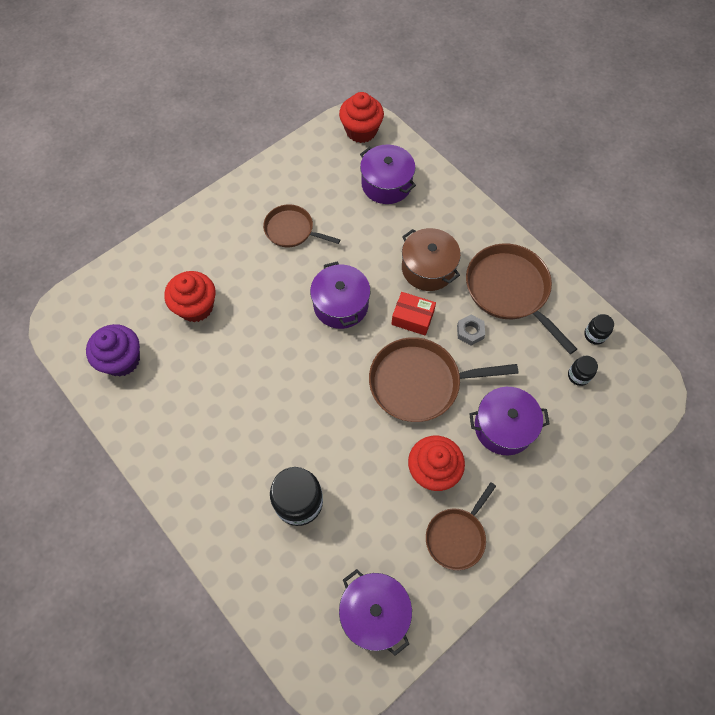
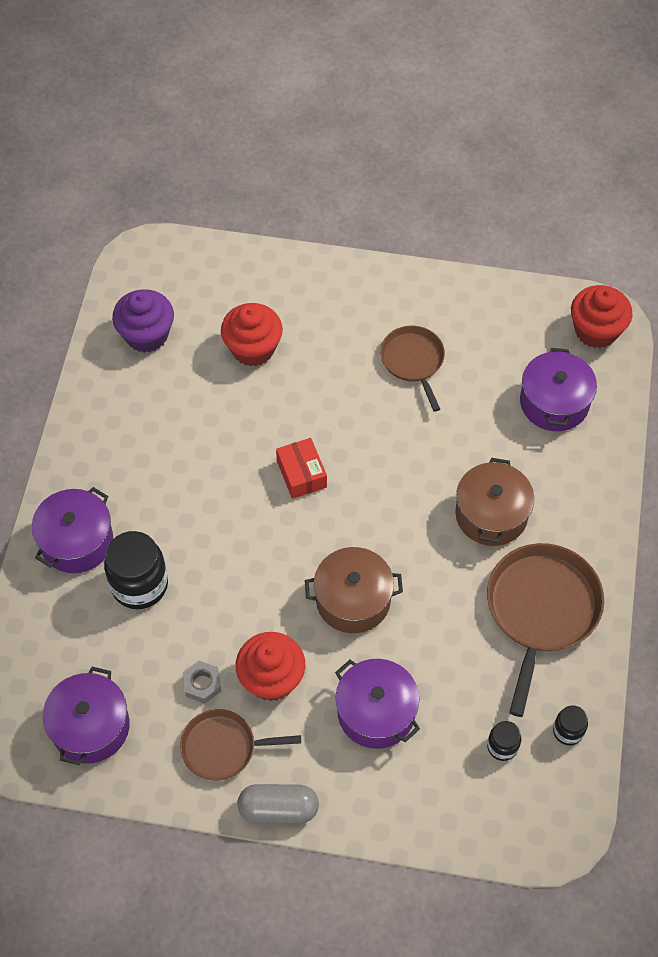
camera: 50 degrees right, 5 degrees down
(341, 305) = (372, 467): purple pot -> purple pot (77, 541)
(412, 318) = (419, 541): red box -> red box (301, 474)
(419, 383) = (353, 600): brown pan -> brown pot
(470, 332) = (454, 606): grey nut -> grey nut (202, 684)
(524, 534) = (278, 809): none -> grey capsule

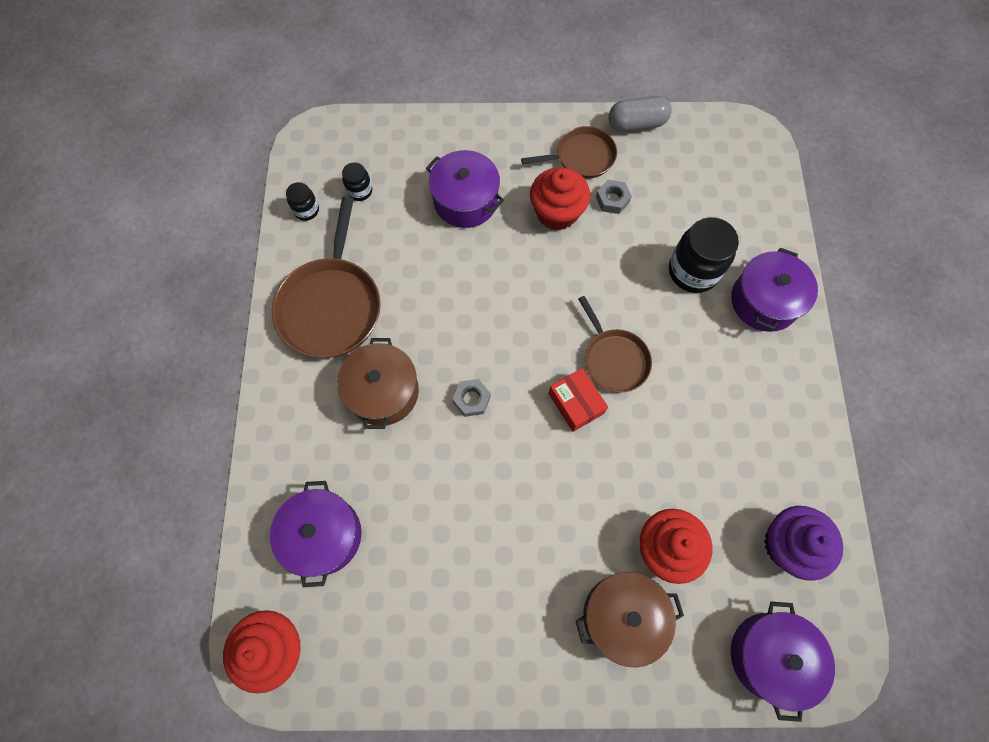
camera: 170 degrees right, 10 degrees up
(90, 726) = (690, 156): purple pot -> purple pot (769, 656)
(278, 809) = (528, 123): grey capsule -> grey capsule (636, 123)
(353, 600) = (501, 288): brown pot -> brown pot (622, 616)
(403, 493) = (471, 399): none -> grey nut
(413, 361) = (484, 563): brown pan -> brown pan (614, 359)

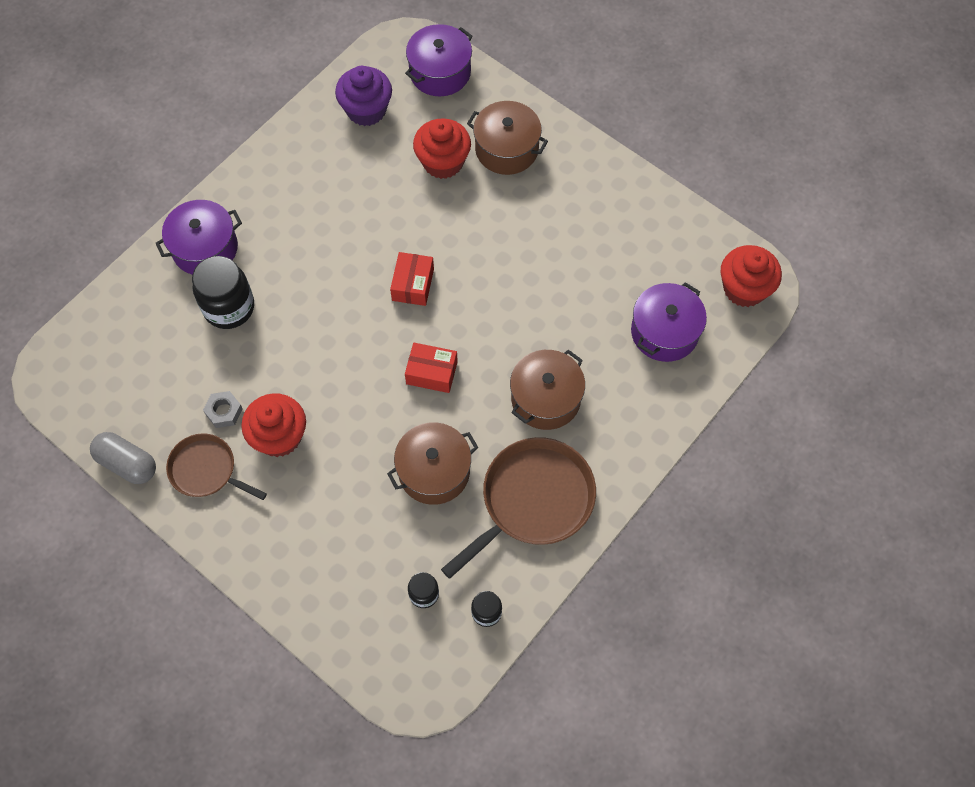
camera: 140 degrees left, 5 degrees down
(423, 272) = (434, 471): none -> brown pot
(465, 201) = (342, 509): purple pot -> none
(471, 399) = (484, 343): grey nut -> none
(492, 342) = (432, 372): none -> red box
(614, 359) = (355, 292): brown pan -> none

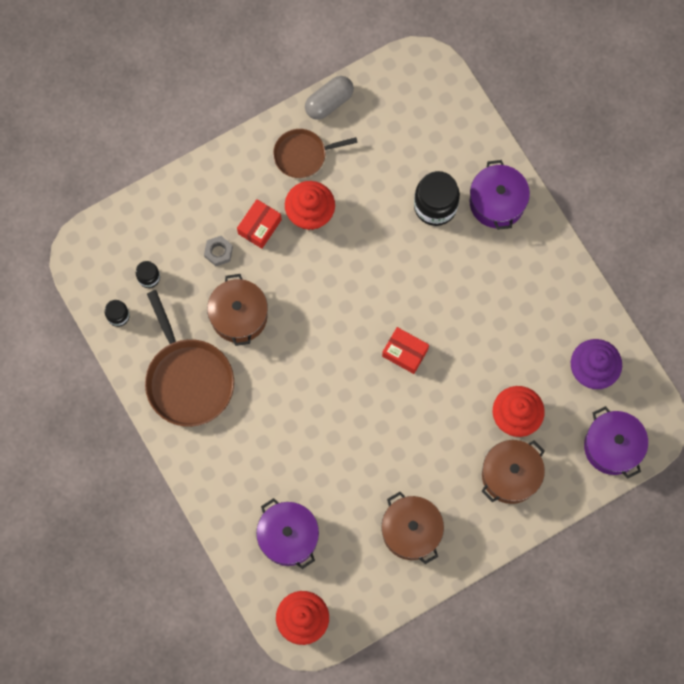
camera: 110 degrees right, 10 degrees up
(206, 470) = (303, 155): brown pan -> brown pan turned 150 degrees counterclockwise
(224, 411) = (346, 179): grey nut -> grey nut (218, 252)
(432, 372) = (321, 341): red box -> red box (259, 227)
(546, 398) = (266, 420): brown pot -> brown pot (411, 531)

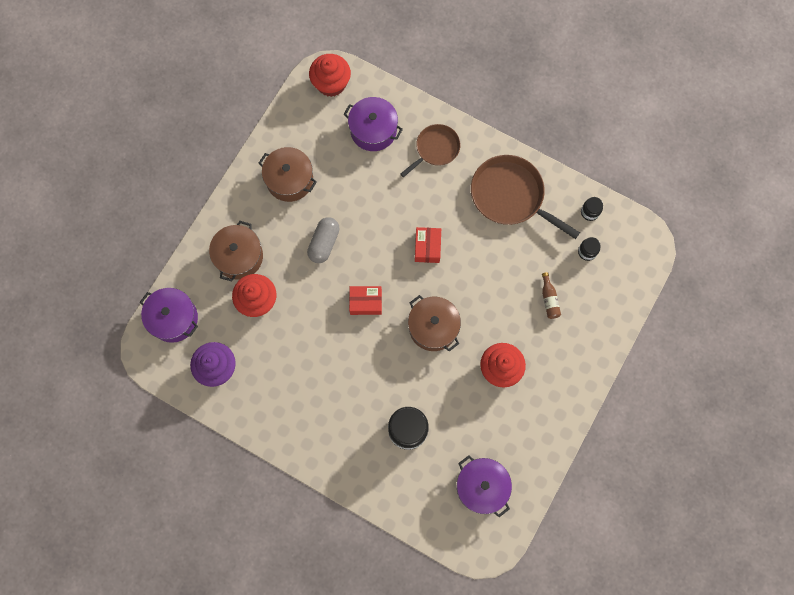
camera: 150 degrees right, 0 degrees up
(218, 252) = (549, 299): grey nut -> brown bottle
(239, 316) = (503, 261): brown pot -> brown pot (433, 327)
(259, 227) = (531, 336): red box -> red box (427, 247)
(303, 155) = (535, 412): brown pan -> brown pan (435, 149)
(329, 102) = (542, 469): grey capsule -> grey capsule (324, 243)
(497, 202) = (361, 461): purple pot -> purple pot (481, 486)

